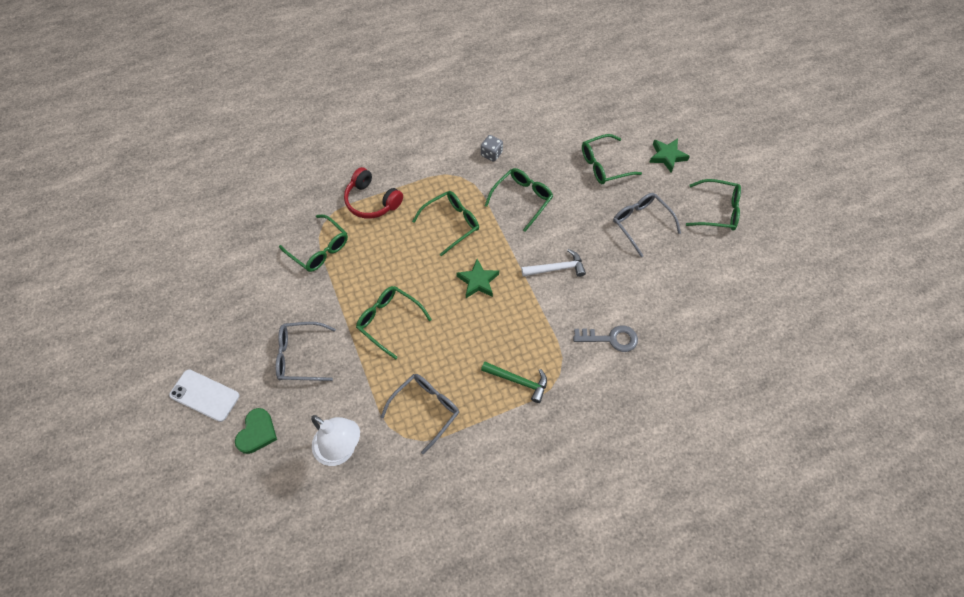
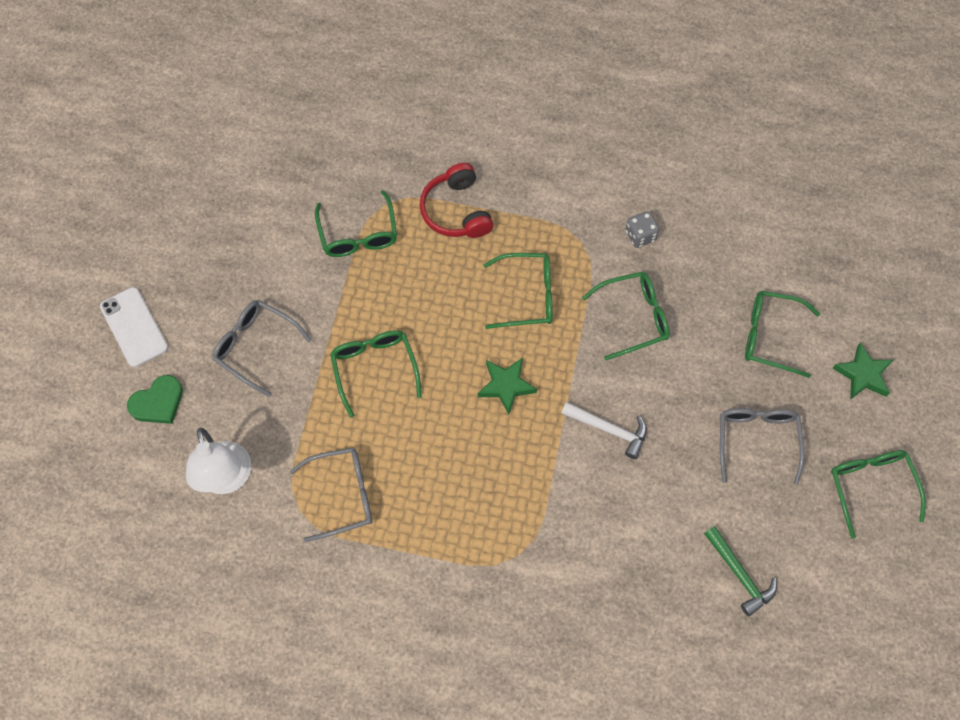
camera: 35 degrees right, 5 degrees up
(518, 381) = (465, 532): green hammer -> green hammer (740, 575)
(611, 338) = (607, 555): grey key -> none
(718, 210) = (871, 487): green glasses -> green glasses turned 150 degrees counterclockwise

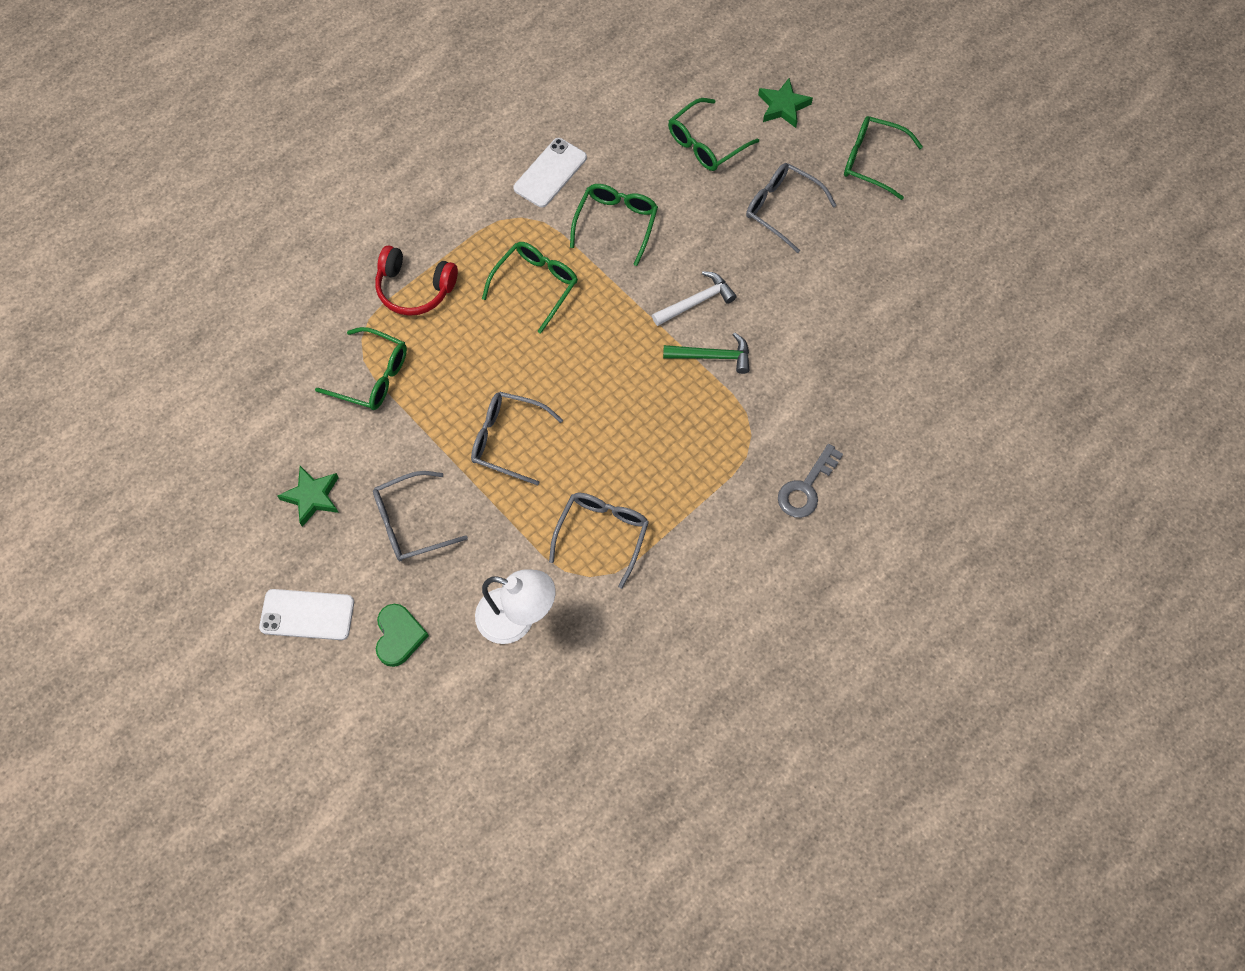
camera: 55 degrees left, 0 degrees up
(374, 368) = (507, 440): green glasses -> grey glasses
(499, 634) = (806, 487): none -> grey key
(506, 386) = (602, 351): green star -> green star (312, 497)
(640, 236) = (550, 173): grey dice -> white phone
(740, 575) = (877, 290): green hammer -> green hammer (712, 356)

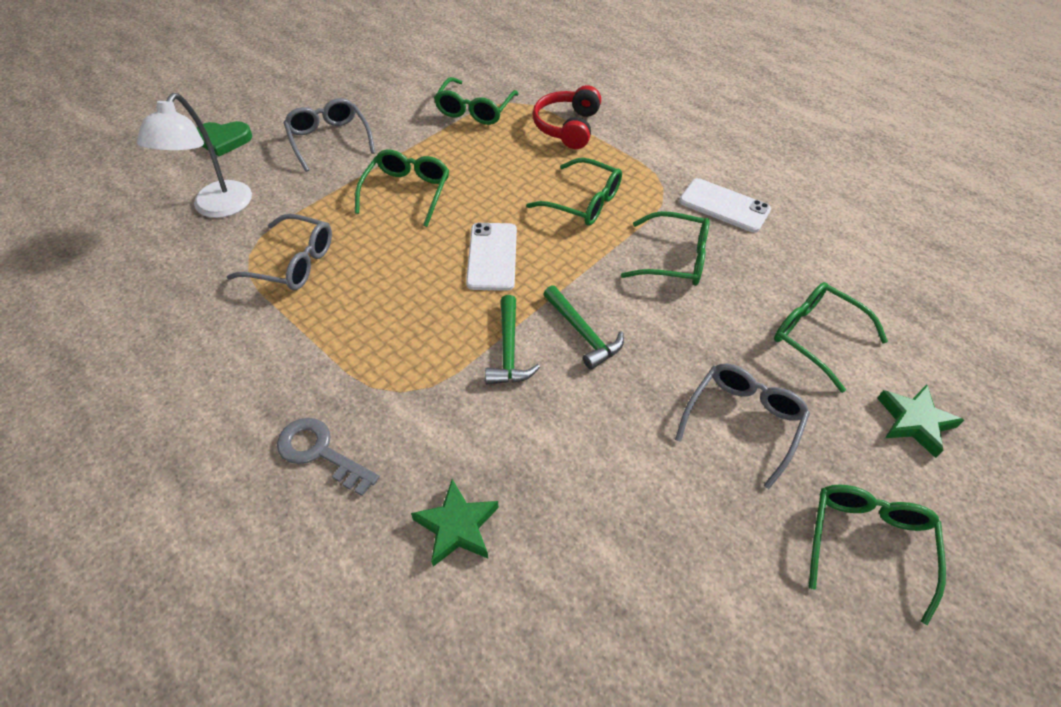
camera: 85 degrees right, 15 degrees down
(307, 615) = (257, 94): white phone -> white phone (492, 256)
(312, 497) = (361, 88): green star -> green star (457, 526)
(507, 440) = (407, 192): grey glasses -> green glasses
(696, 301) = (583, 333): white hammer -> green hammer

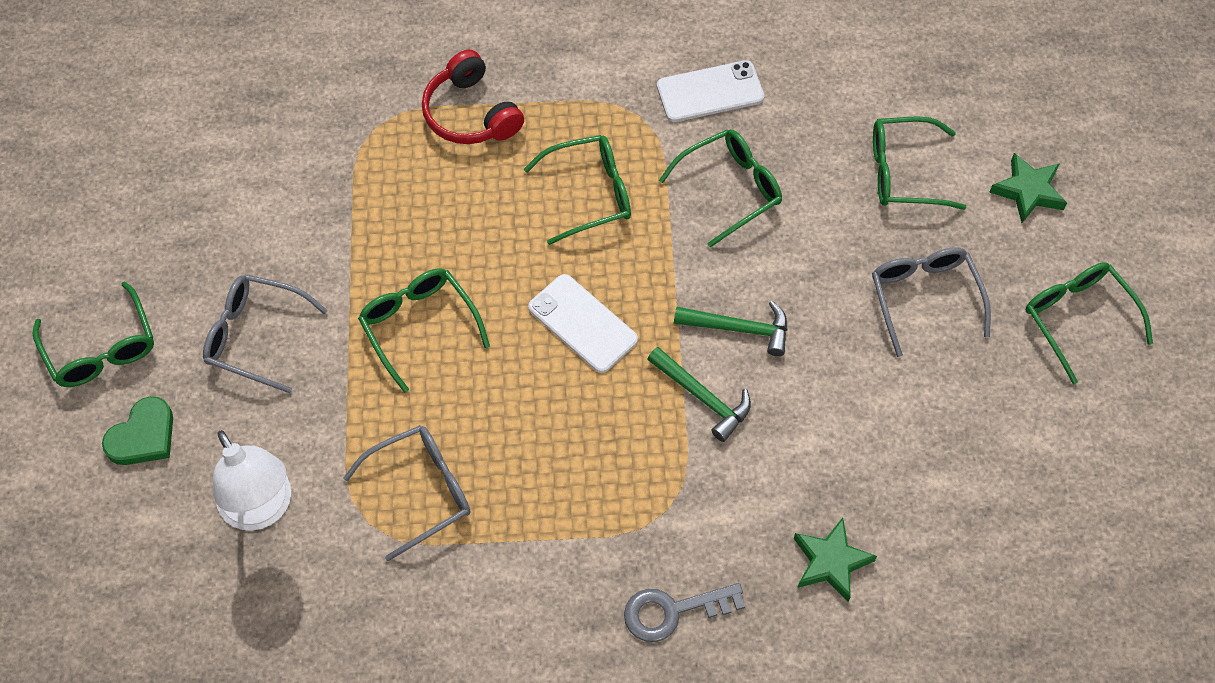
camera: 45 degrees left, 10 degrees up
(474, 110) = (352, 169): green glasses -> green glasses (101, 349)

